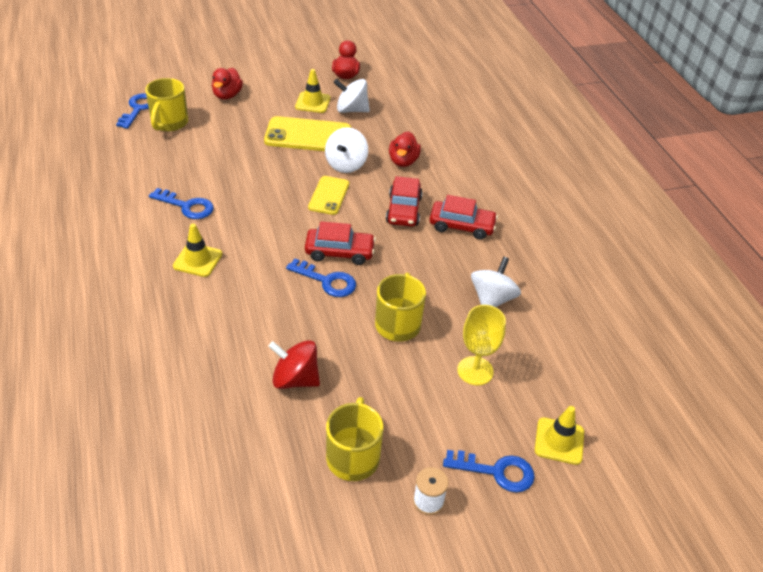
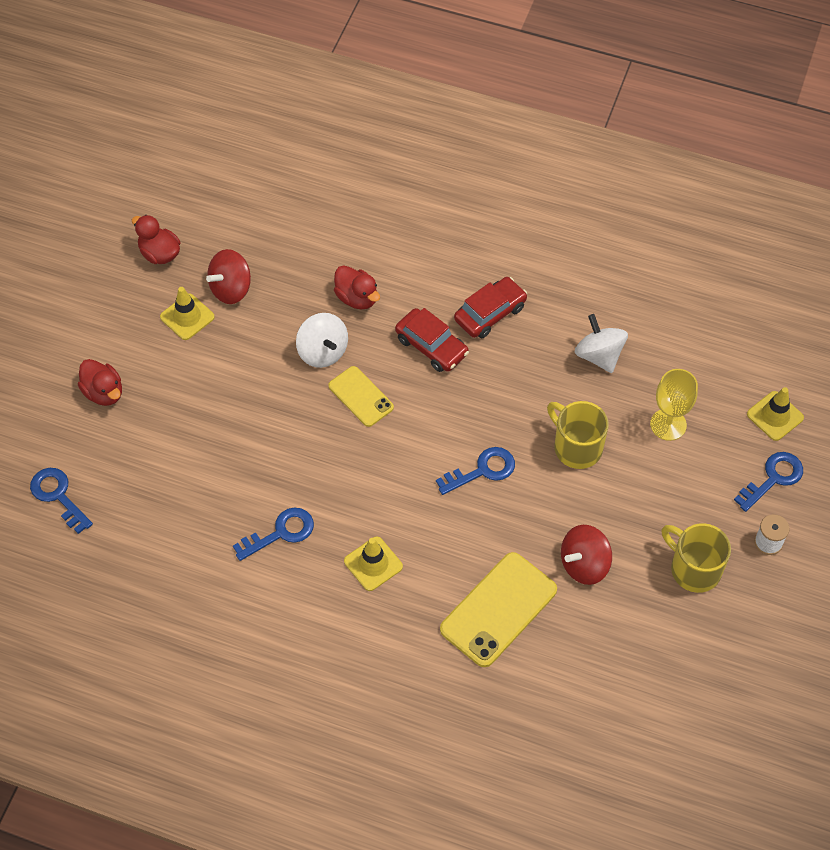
camera: 50 degrees left, 15 degrees up
(169, 123) = (114, 478): yellow mug -> none
(308, 135) = (245, 357): yellow phone -> yellow phone (498, 609)
(339, 252) = (451, 437): red car -> none
(351, 110) = (231, 289): white spinning top -> red spinning top

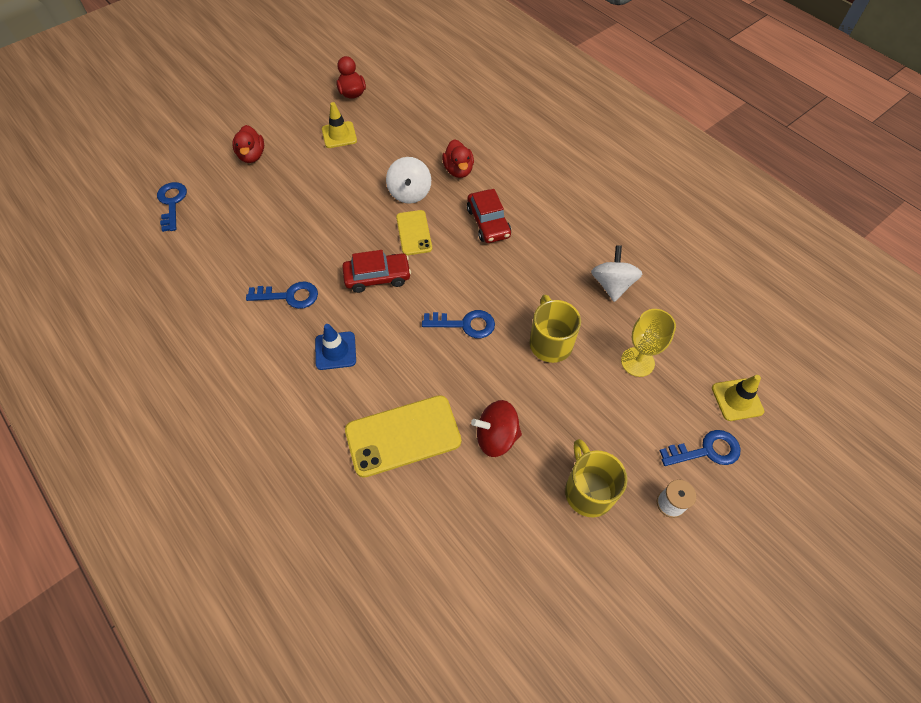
camera: 30 degrees right, 0 degrees up
(231, 289) = (380, 130): red spinning top -> none
(373, 564) = (335, 351): yellow traffic cone -> blue traffic cone
(490, 313) = (546, 220): red car -> red car (377, 277)

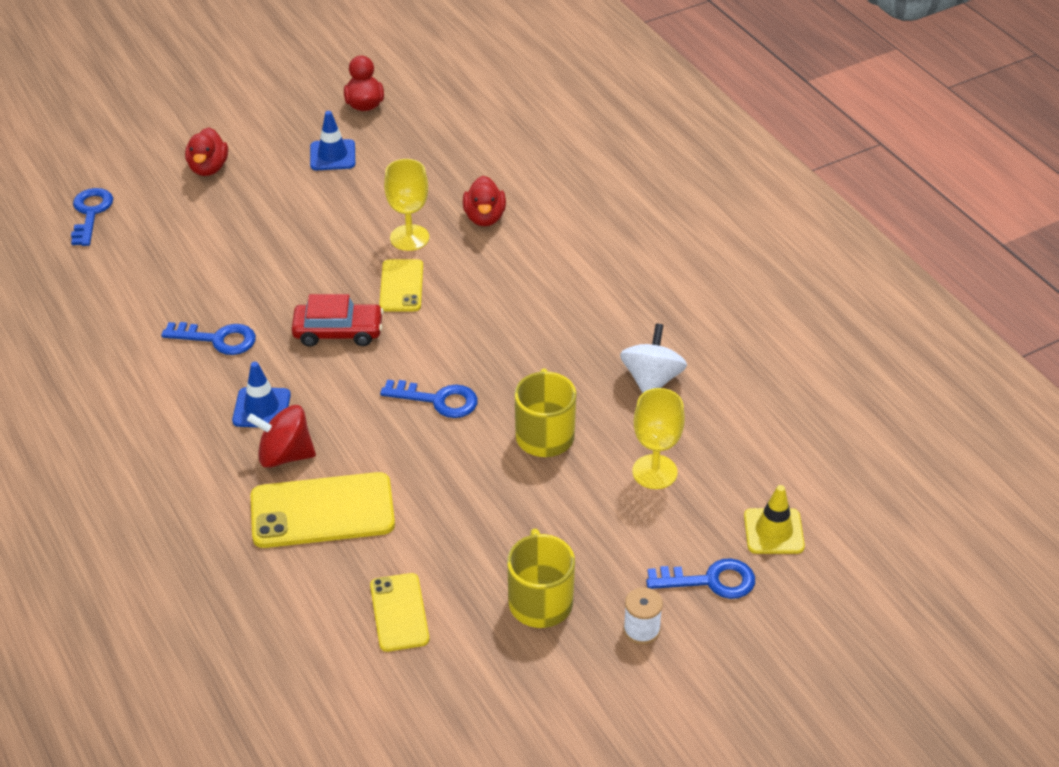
camera: 10 degrees right, 15 degrees down
(339, 135) = (332, 155): yellow traffic cone -> blue traffic cone
(410, 193) = (409, 238): white spinning top -> yellow goblet
(485, 520) = (399, 612): none -> yellow phone
(488, 222) = (506, 286): red car -> none
(496, 437) = (441, 528): red spinning top -> red spinning top (285, 455)

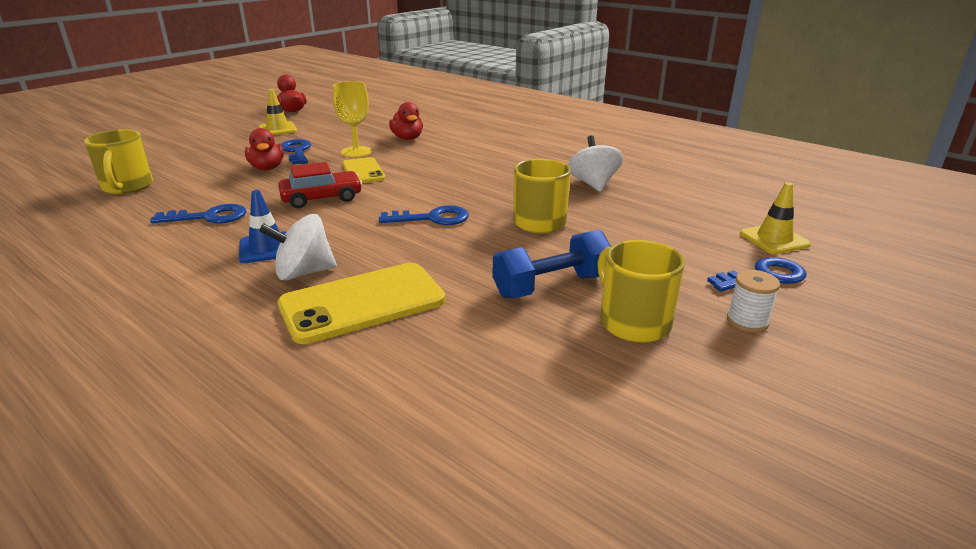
camera: 20 degrees left, 15 degrees down
(90, 213) = (72, 173): blue key -> blue key (296, 151)
(144, 258) = (127, 187): none -> yellow mug
(208, 168) = (178, 144): red duck -> red duck (267, 168)
(285, 455) = (304, 272): red spinning top -> white spinning top
(332, 155) = (278, 129): blue traffic cone -> yellow traffic cone
(399, 612) = (496, 364): yellow phone -> none
(498, 536) = (551, 286): none -> blue dumbbell
(654, 472) = (645, 225): yellow goblet -> none

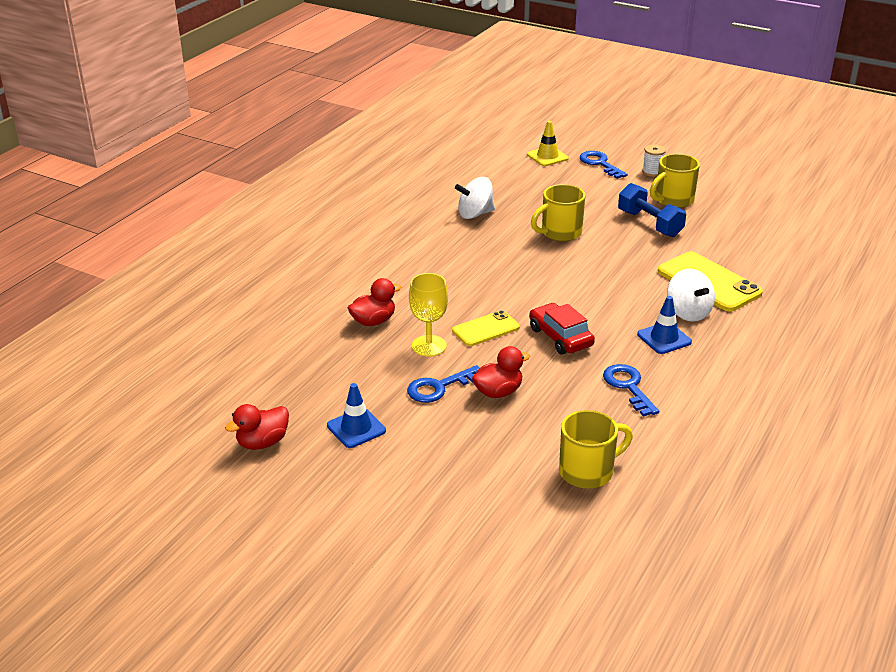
camera: 100 degrees left, 5 degrees up
(278, 129) = (356, 428): yellow traffic cone -> blue traffic cone
(432, 218) = (575, 276): blue key -> none

